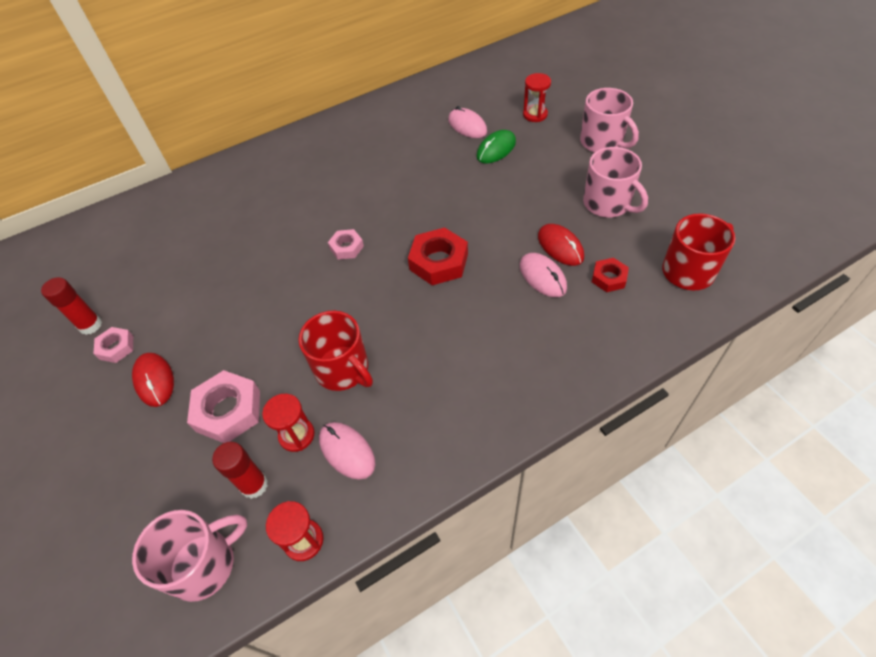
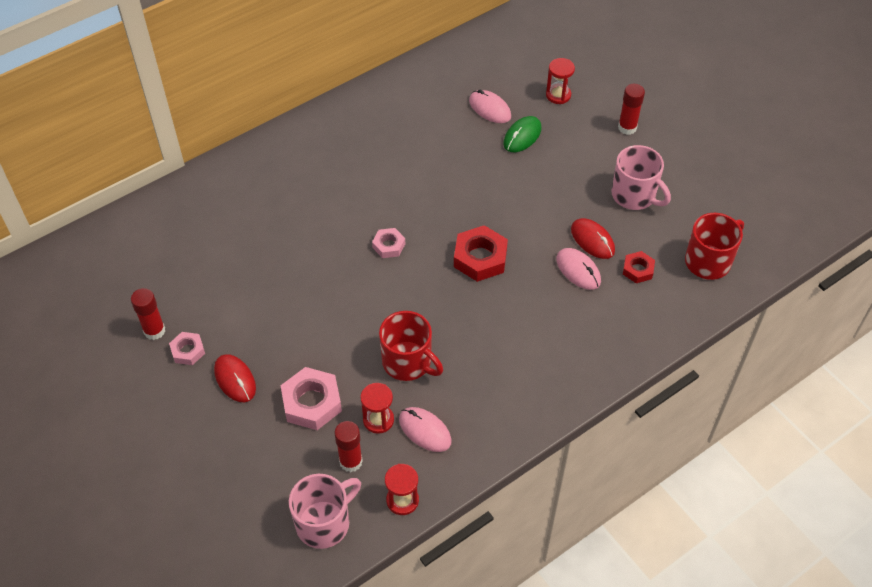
camera: 10 degrees left, 0 degrees up
(602, 142) = (627, 127): pink mug -> red glue stick

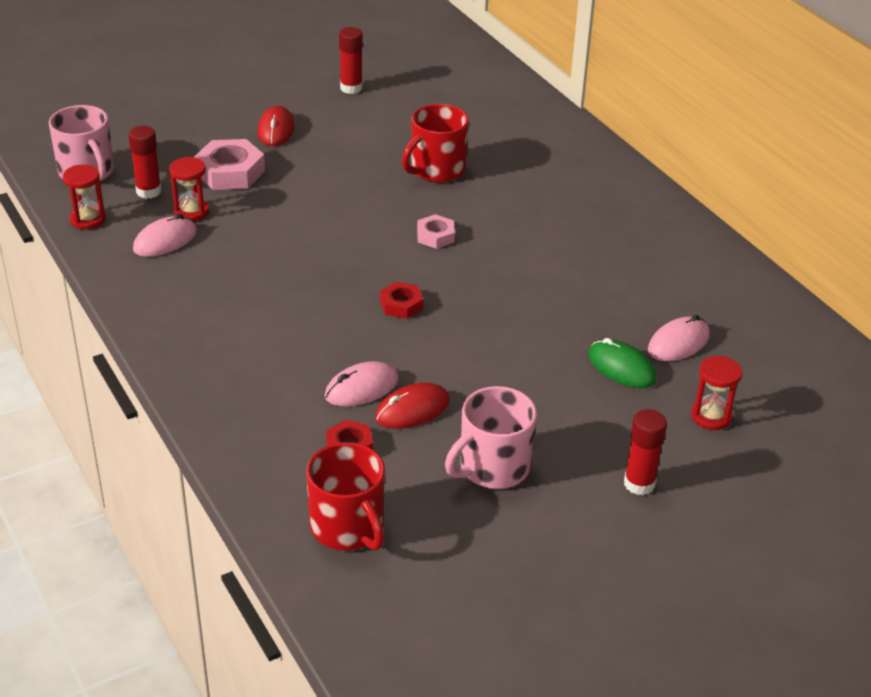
camera: 95 degrees right, 15 degrees down
(188, 351) = (320, 105): pink nut -> none
(235, 379) = (276, 130): red mouse -> red mouse turned 60 degrees counterclockwise
(408, 362) = (260, 236): red mug -> red mug (436, 170)
(480, 258) = (401, 305): red nut -> red nut, size x0.58

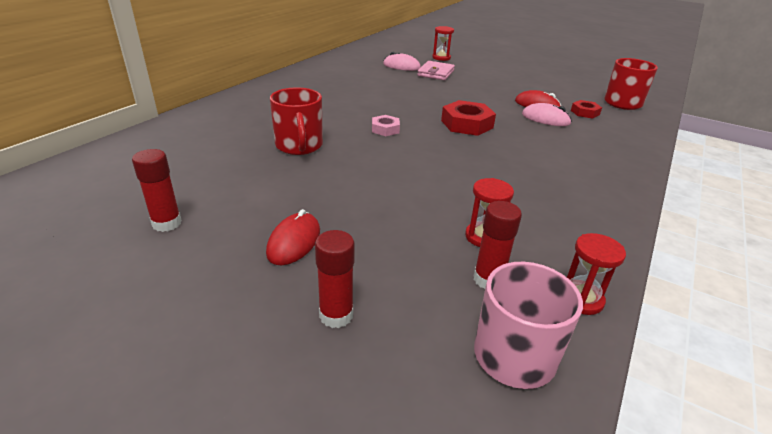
camera: 120 degrees left, 5 degrees down
(165, 240) = (538, 233): pink mouse -> none
(230, 172) = (399, 240): pink nut -> none
(276, 130) = (294, 242): red mouse -> red mouse turned 45 degrees counterclockwise
(401, 305) = (467, 124): red nut -> red nut, size x1.73
(436, 170) = (299, 146): red mug -> red mug turned 60 degrees clockwise
(492, 467) = (538, 85): pink mug -> none
(621, 368) = (436, 73): green mouse -> pink wallet
(639, 484) = (499, 64): red glue stick -> red glue stick (336, 315)

